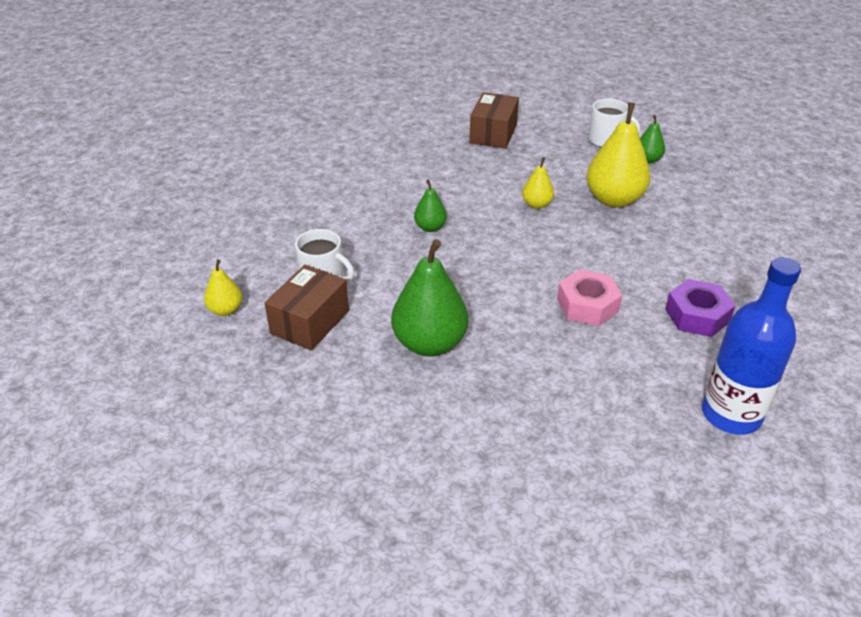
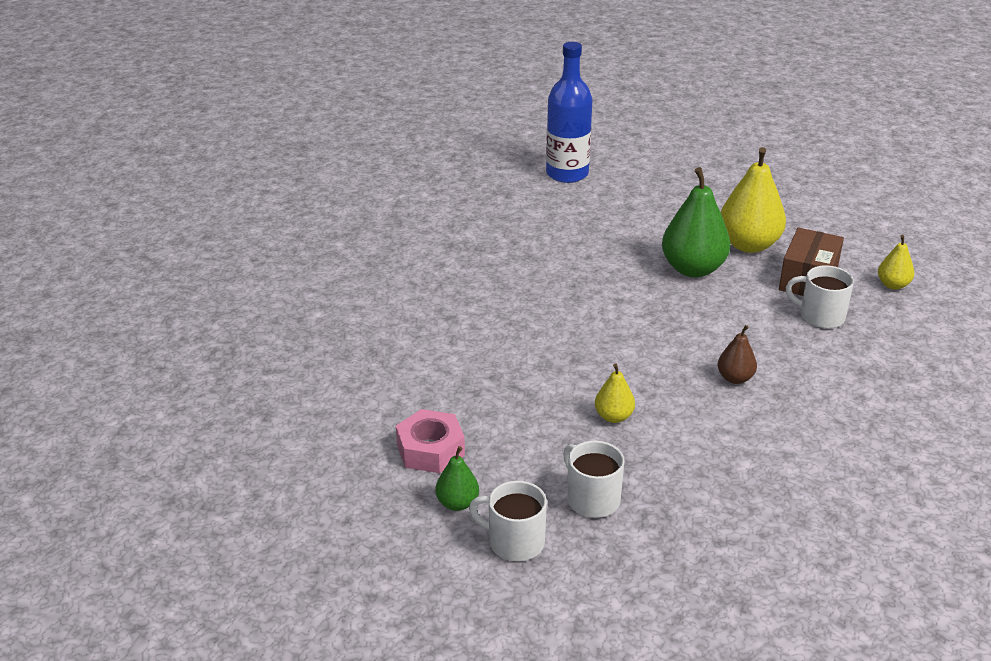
camera: 175 degrees right, 5 degrees down
(430, 227) = (735, 378): green pear -> brown pear
(493, 134) = (697, 545): brown box -> none
(557, 158) = (592, 499): none -> white mug
(587, 305) = (553, 306): pink nut -> pink nut (430, 450)
(614, 199) = (514, 430): yellow pear -> yellow pear (748, 244)
(697, 315) = (449, 303): purple nut -> none
(731, 414) = (444, 236): blue bottle -> blue bottle (567, 173)

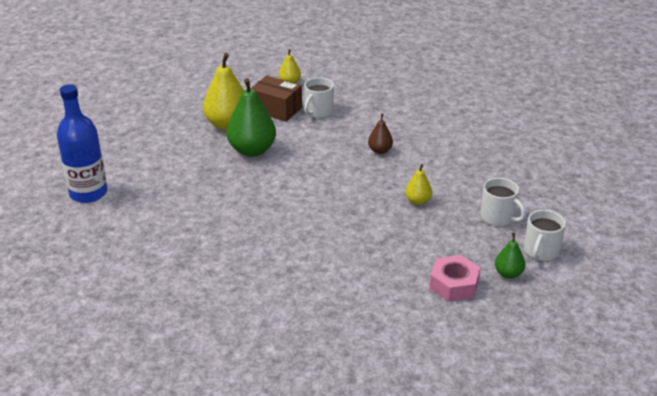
camera: 85 degrees left, 0 degrees up
(592, 499) = (498, 217): white mug -> white mug turned 105 degrees counterclockwise

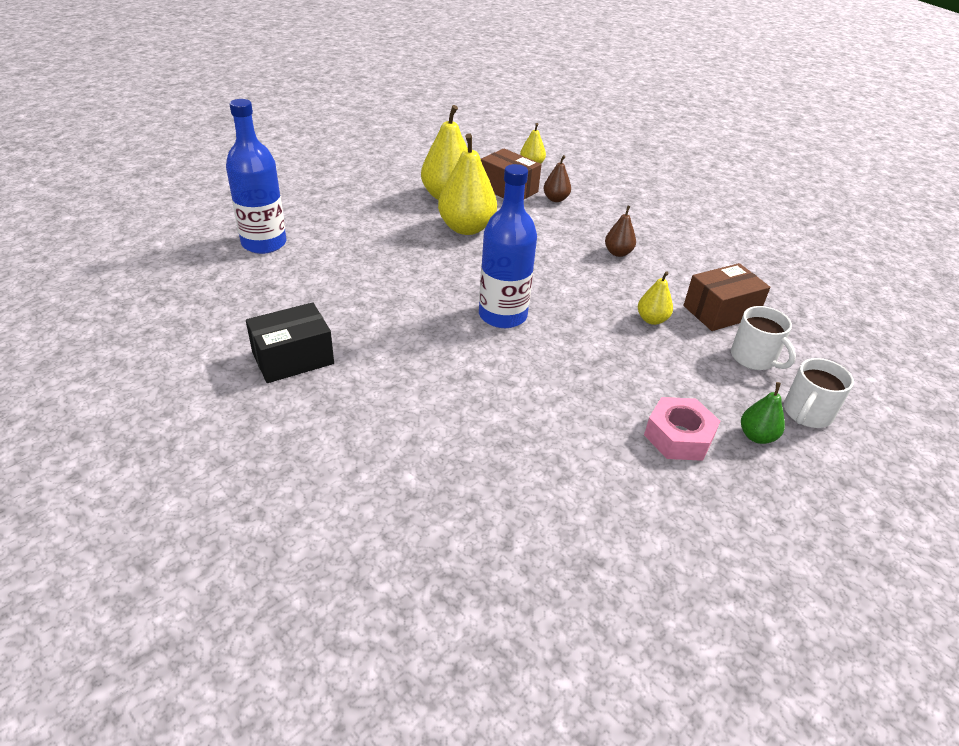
camera: 10 degrees right, 5 degrees up
(152, 282) = (293, 358): none -> black box
(252, 150) = (466, 228): green pear -> yellow pear
(303, 218) = (502, 315): none -> blue bottle
(318, 111) = (555, 199): white mug -> brown pear
(468, 185) = (720, 311): none -> brown box

